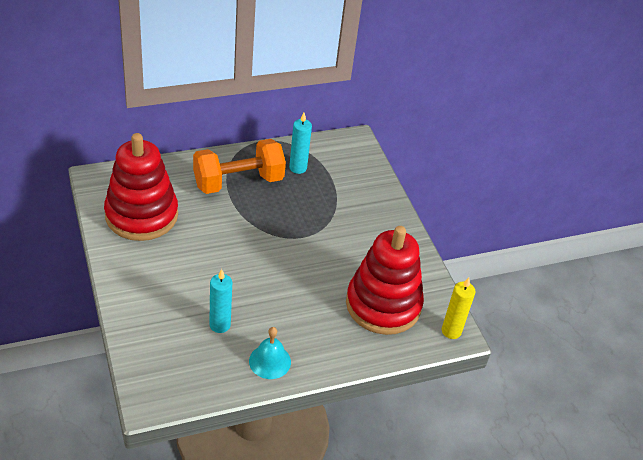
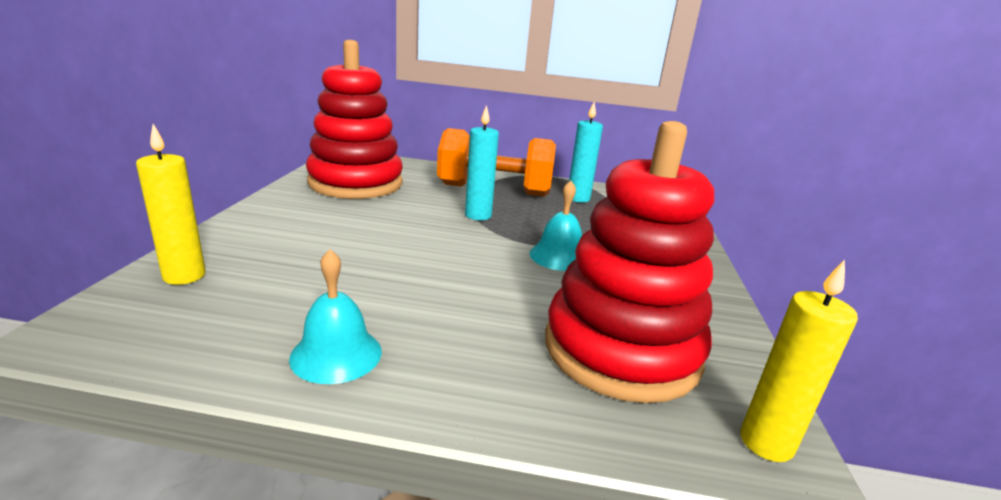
camera: 30 degrees right, 20 degrees down
(149, 348) = (184, 276): none -> yellow candle
(220, 325) = (317, 285): turquoise candle -> turquoise candle (478, 215)
(321, 243) = (559, 256): none -> turquoise bell

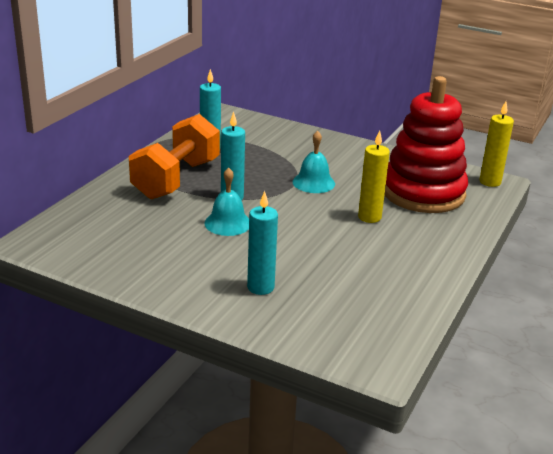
camera: 70 degrees left, 5 degrees up
(184, 276) = (308, 329): yellow candle -> yellow candle (369, 217)
(282, 243) = (260, 287): none -> turquoise candle
(336, 354) = (415, 273): turquoise bell -> turquoise bell (228, 223)
(356, 183) = (127, 244): red stacking toy -> none

